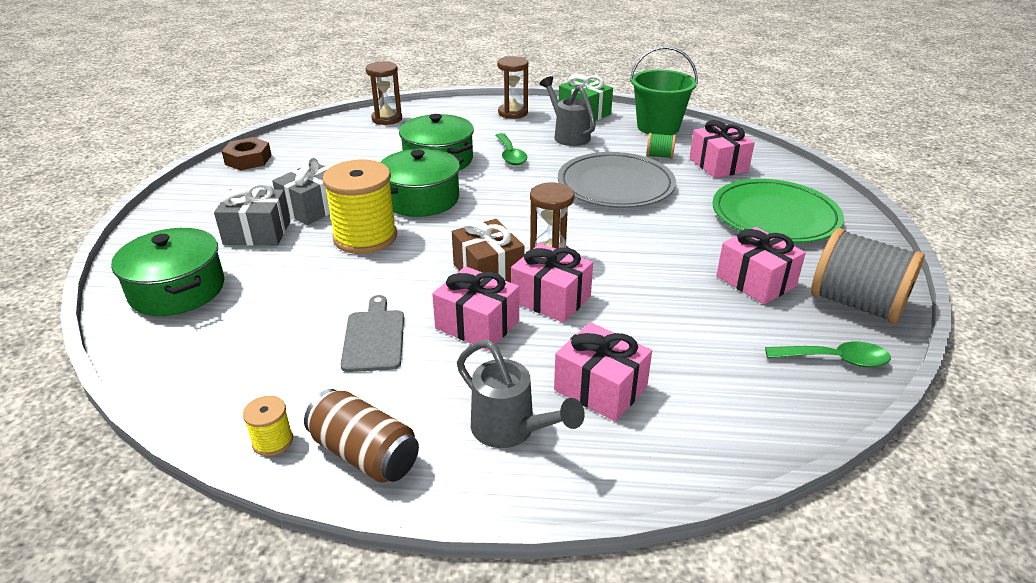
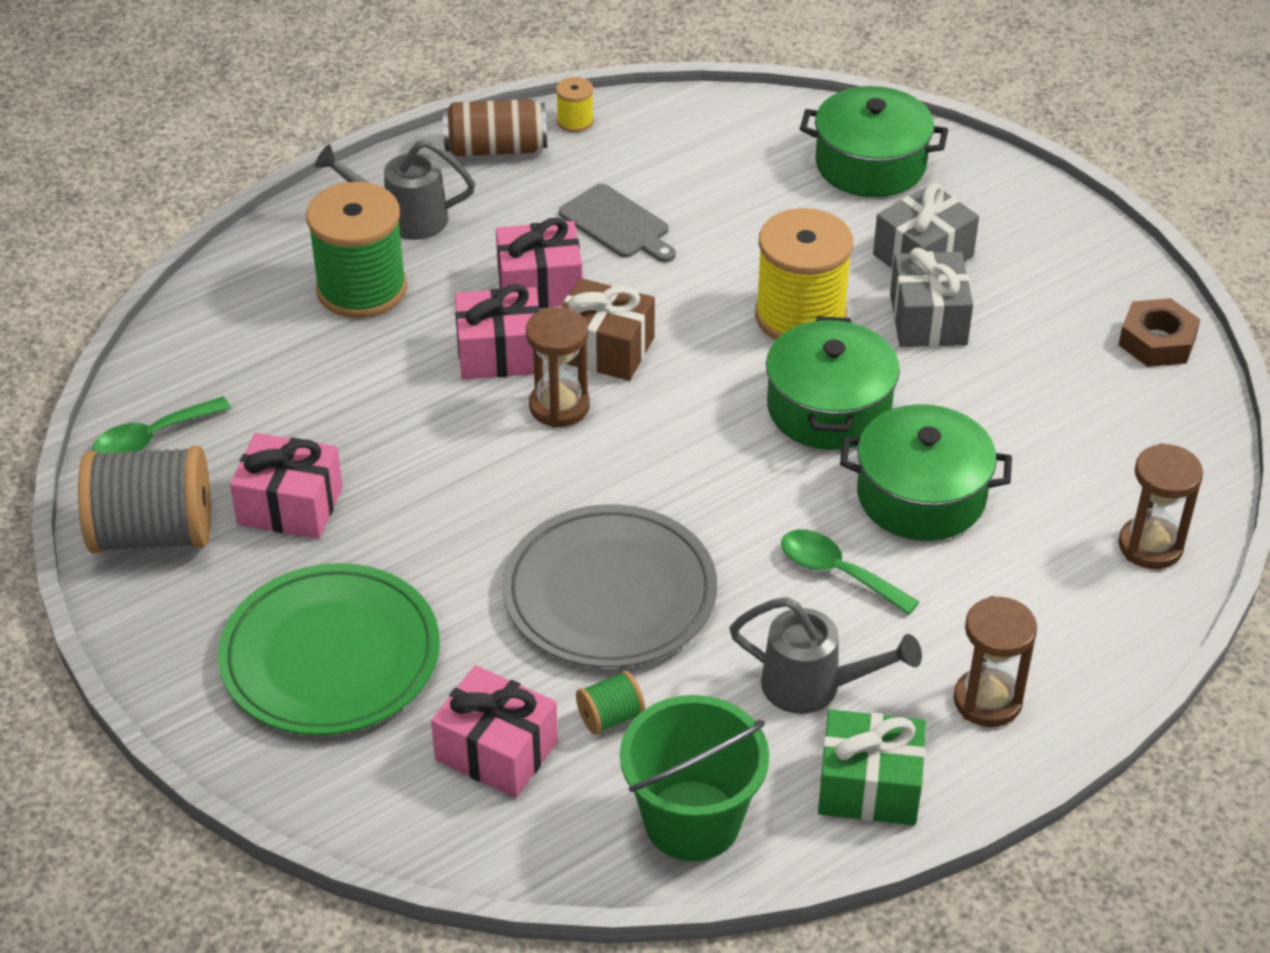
camera: 140 degrees right, 10 degrees up
(600, 388) = (361, 289): pink gift -> green spool

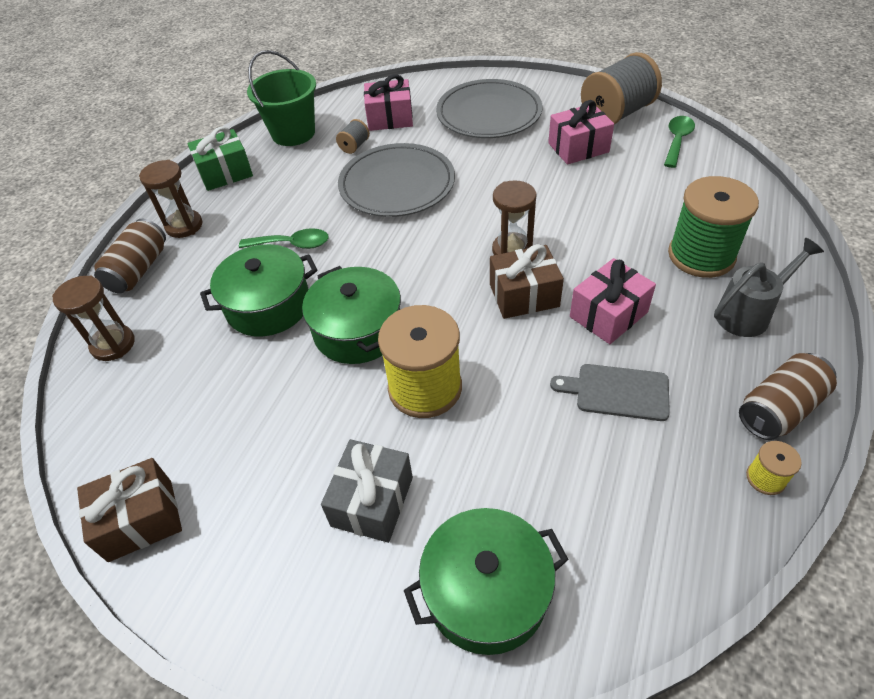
camera: 150 degrees right, 5 degrees up
(330, 656) = (489, 113): green plate -> grey plate
(500, 353) = (578, 261): pink gift -> none
(610, 717) = (354, 146): green spool -> grey spool
(815, 687) = (271, 194): grey watering can -> none
(928, 319) = (332, 437): grey gift -> none
(1086, 651) = (139, 270): none -> brown can
(1157, 341) = (140, 520): brown nut -> brown gift

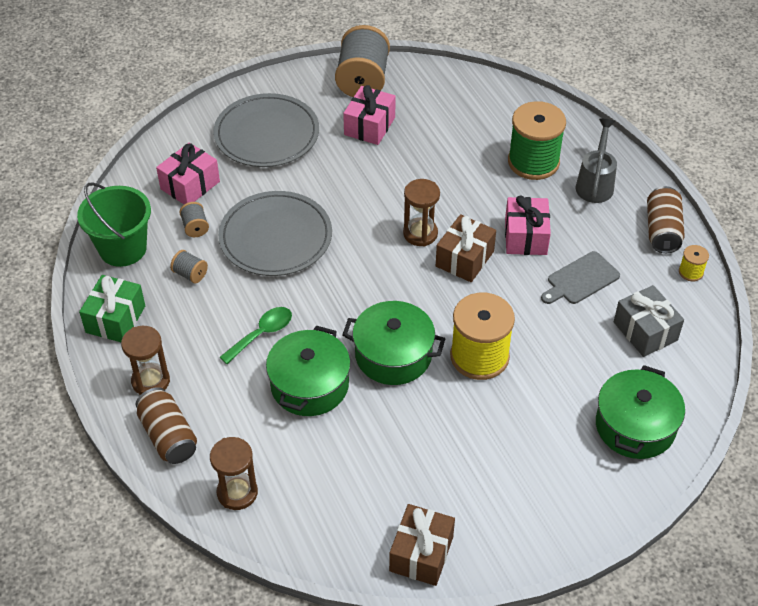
camera: 50 degrees left, 0 degrees up
(307, 174) = (190, 274): none -> grey spool
(372, 501) = (531, 435): grey gift -> grey gift (645, 331)
(677, 141) = (429, 81): green spoon -> none

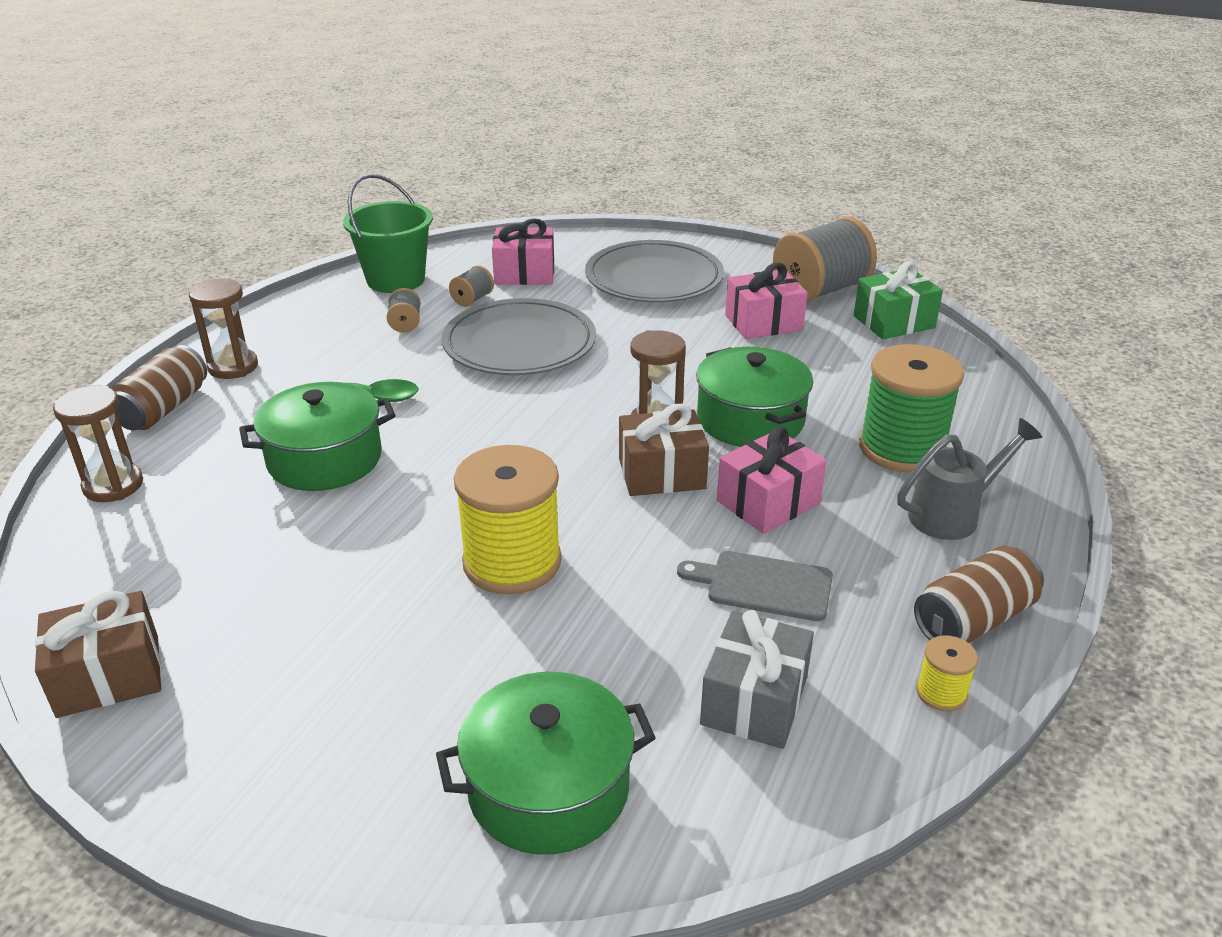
camera: 50 degrees right, 15 degrees down
(115, 319) = (298, 315): green gift -> green gift (894, 322)
(393, 355) = (436, 494): green pot -> green pot (750, 419)

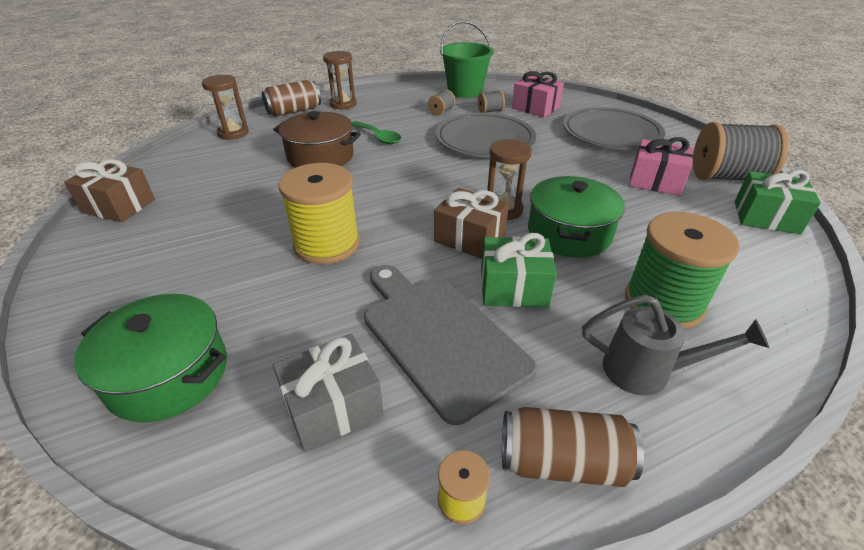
camera: 40 degrees right, 5 degrees up
(325, 459) = (320, 156): green pot -> brown pot
(763, 585) = (440, 337): grey cutting board -> grey cutting board, size x1.73
(768, 502) = (513, 287): pink gift -> green gift

